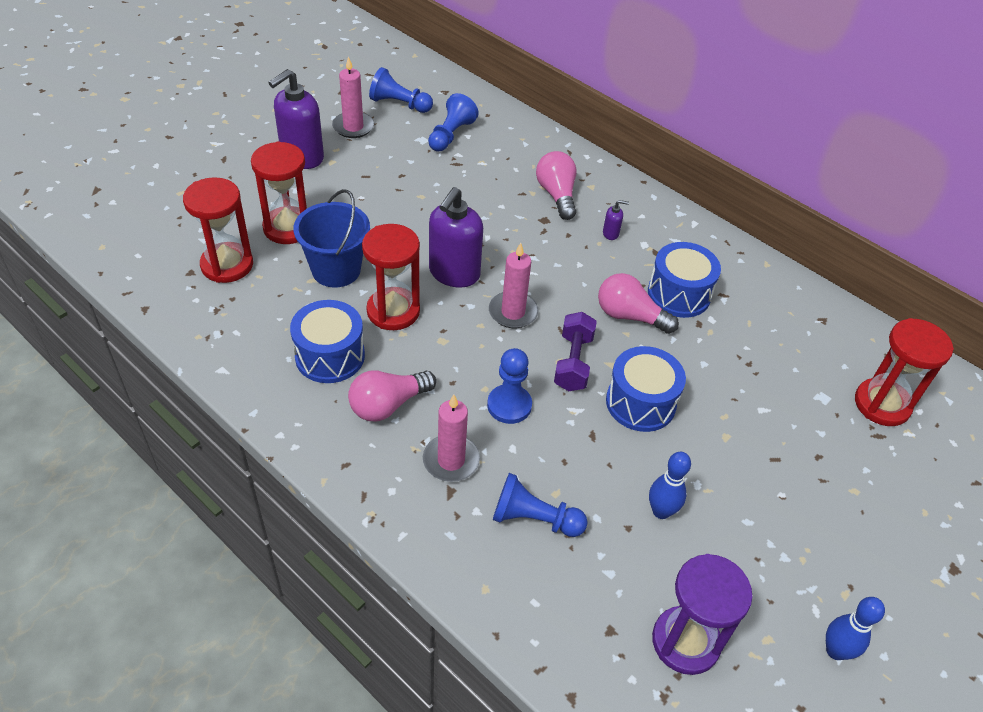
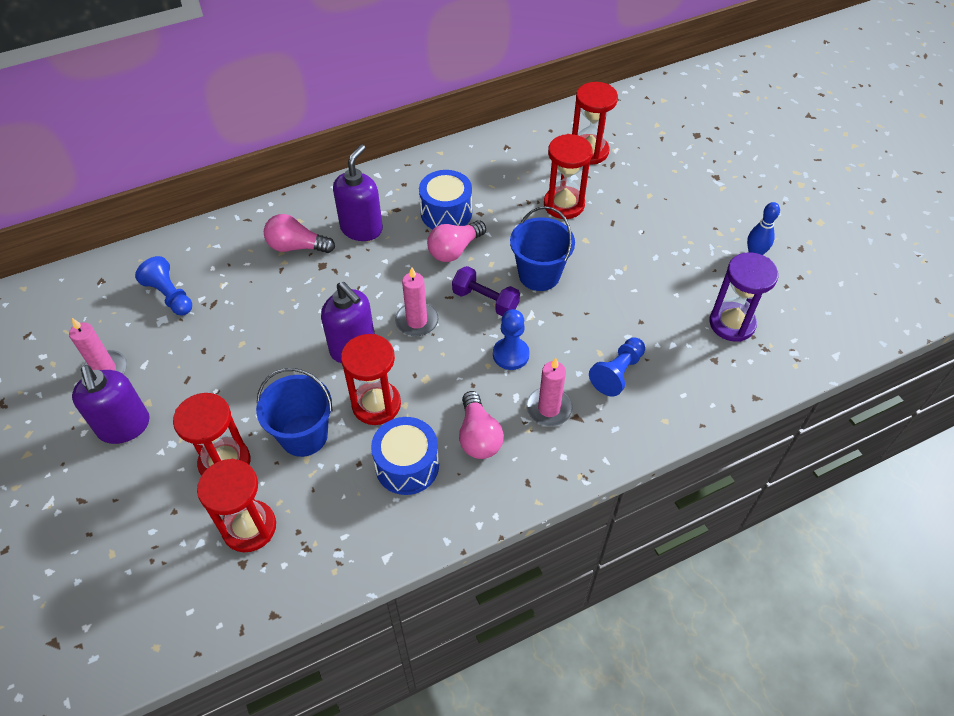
camera: 65 degrees left, 5 degrees up
(399, 104) = (95, 322): blue pawn -> none
(611, 233) = (361, 228): purple soap dispenser -> purple soap dispenser, size x2.44
(640, 403) = (539, 275): blue drum -> blue bucket
(661, 511) = (634, 299): blue bowling pin -> none
(769, 400) = (564, 205): none -> red hourglass

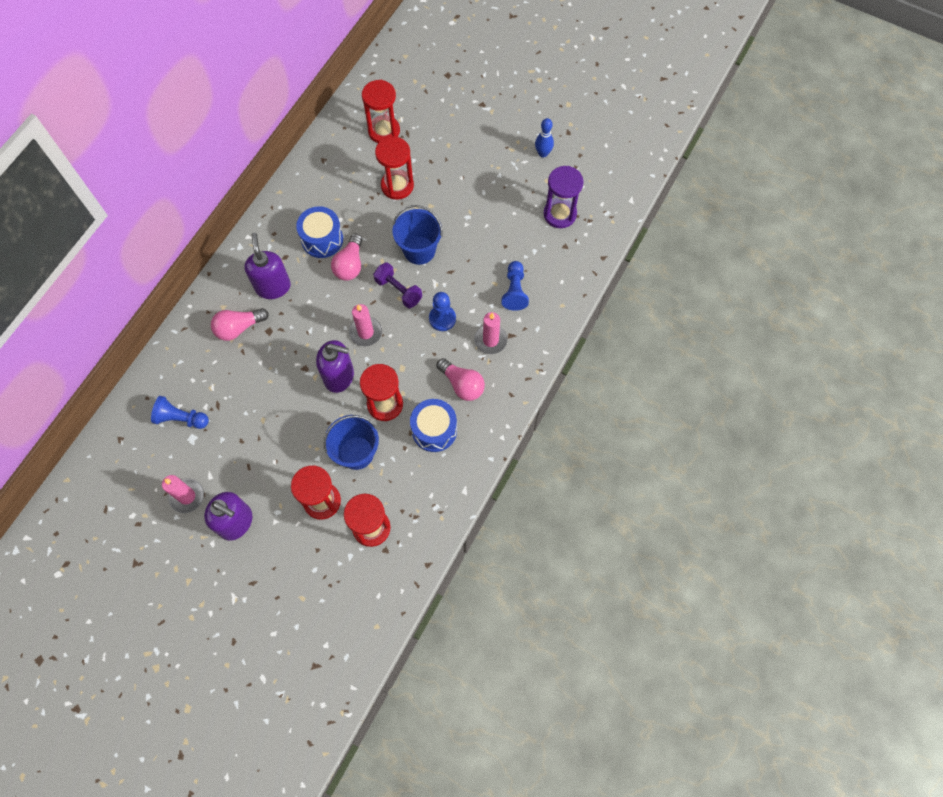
camera: 35 degrees left, 15 degrees up
(485, 301) = (398, 290): purple dumbbell -> purple dumbbell turned 45 degrees clockwise

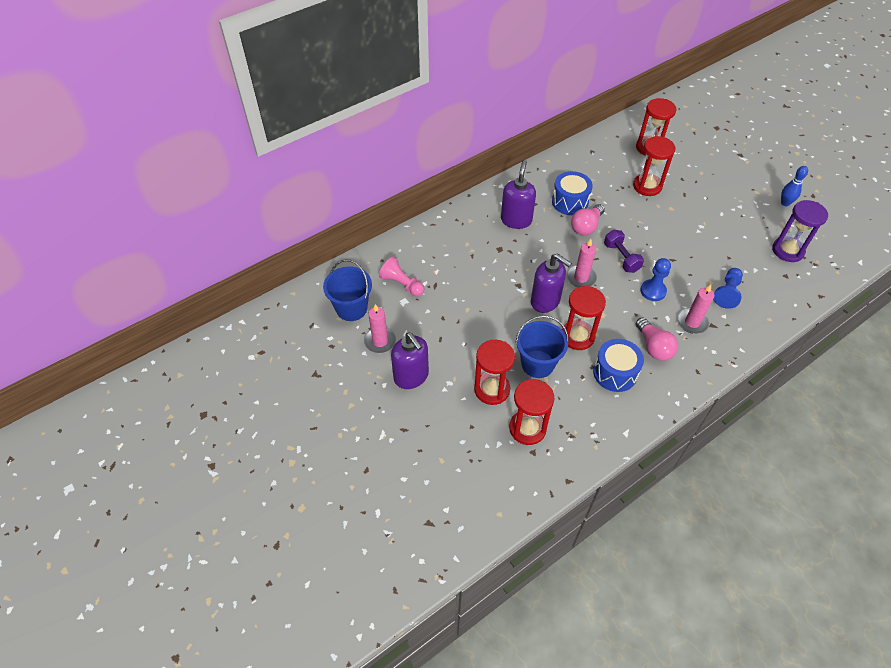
camera: 25 degrees right, 15 degrees down
(181, 418) = (402, 284): blue pawn -> pink pawn
(239, 328) = (476, 238): pink light bulb -> none
(419, 250) = (650, 236): blue bucket -> blue bucket (351, 308)

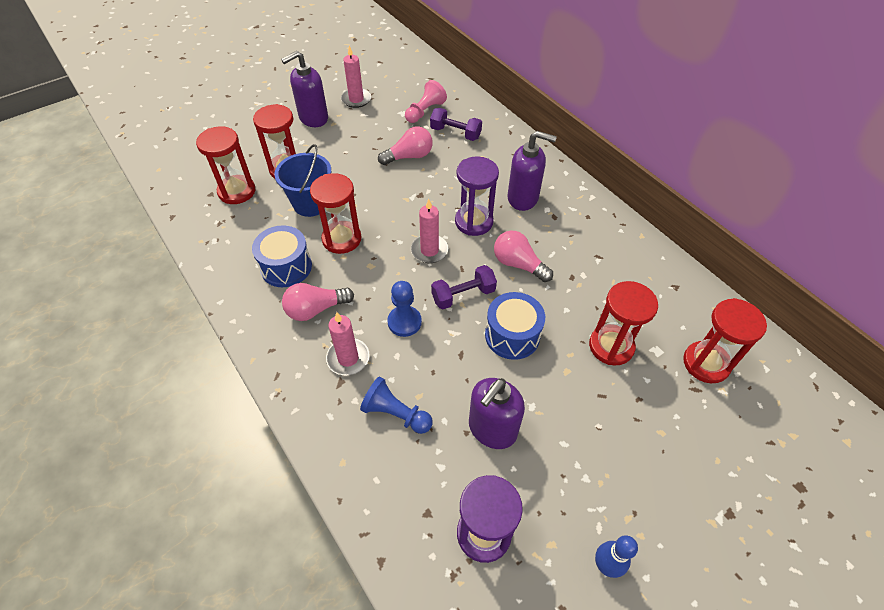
camera: 90 degrees right, 0 degrees up
(351, 308) = (396, 82): blue bucket -> none
(435, 261) = (455, 133): none -> purple dumbbell
(469, 294) = (409, 156): none -> pink light bulb
(545, 301) = (395, 215): purple soap dispenser -> purple soap dispenser (492, 429)
(546, 250) = (474, 222): none -> purple hourglass
(570, 202) = (562, 251): blue drum -> blue drum (512, 335)

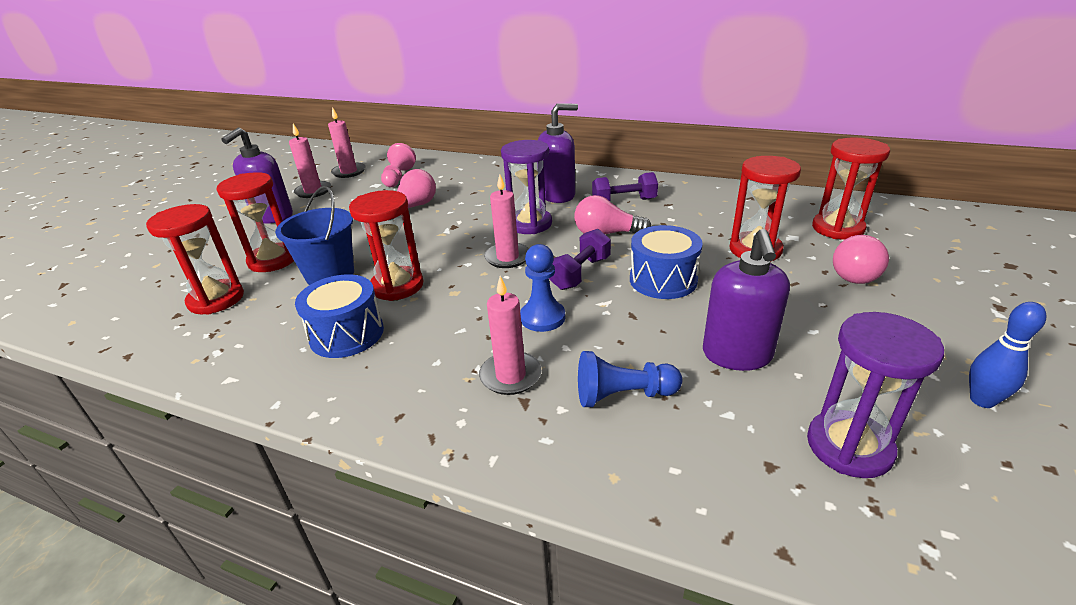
camera: 30 degrees left, 20 degrees down
(316, 309) = (423, 353): pink light bulb -> pink light bulb (857, 273)
(395, 85) = (349, 172): none -> pink candle
(455, 133) = (445, 180): purple dumbbell -> purple dumbbell (624, 201)

